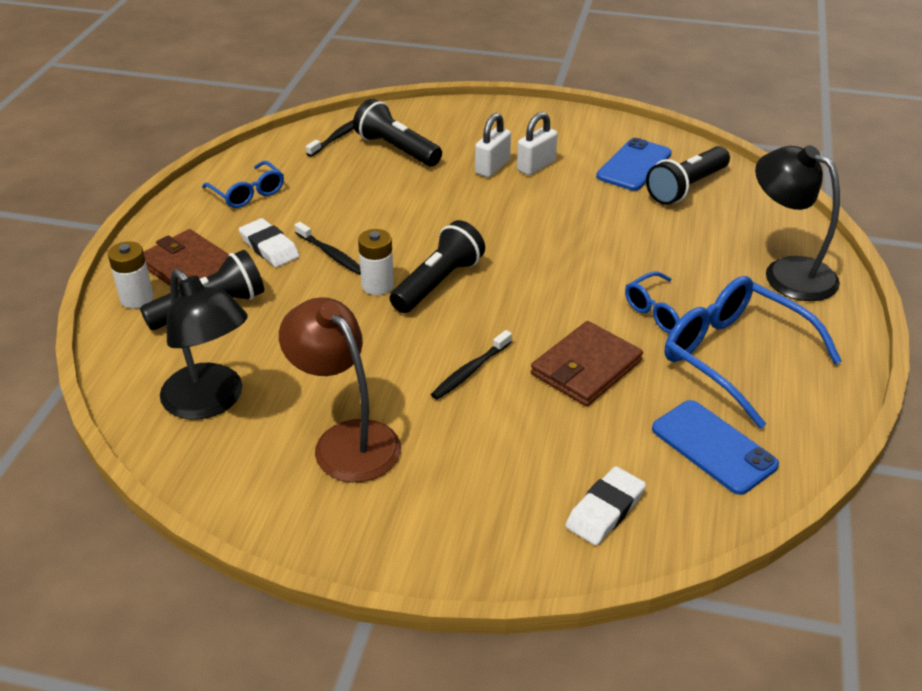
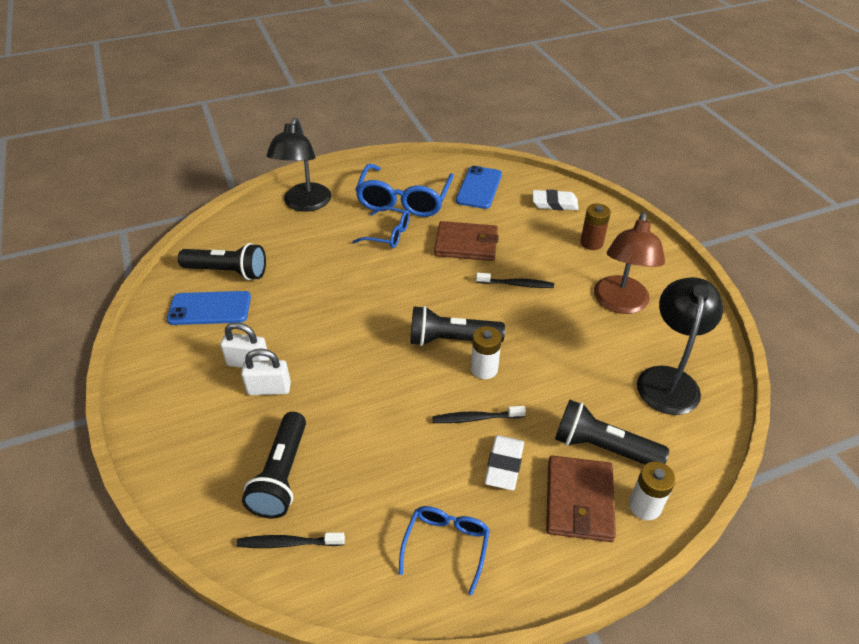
camera: 125 degrees left, 5 degrees up
(331, 254) = (475, 418): black toothbrush -> black toothbrush turned 105 degrees counterclockwise
(478, 491) = (591, 243): none -> brown battery

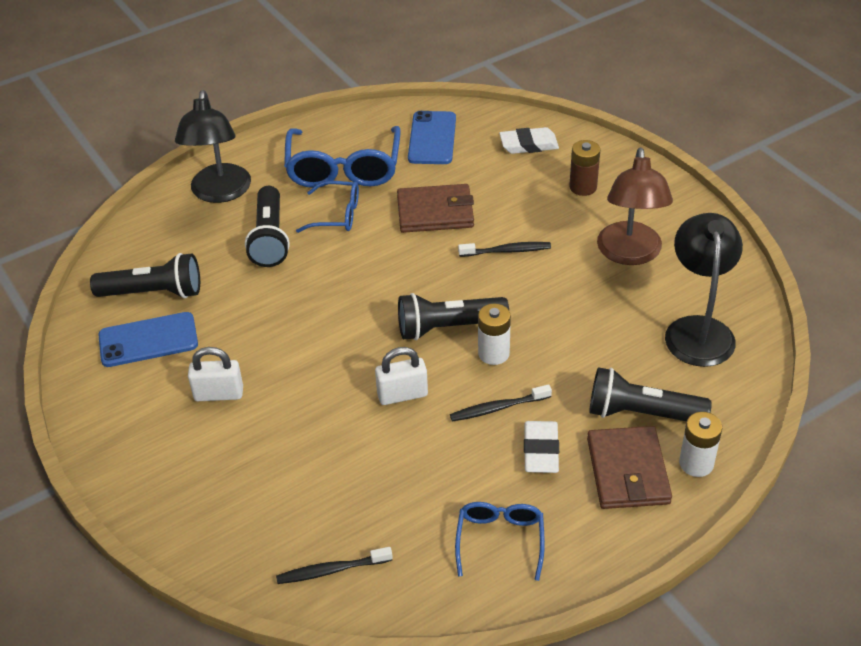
camera: 10 degrees left, 0 degrees up
(269, 389) = (254, 418): white padlock -> white padlock (402, 395)
(282, 475) = (301, 506): black flashlight -> black flashlight (270, 238)

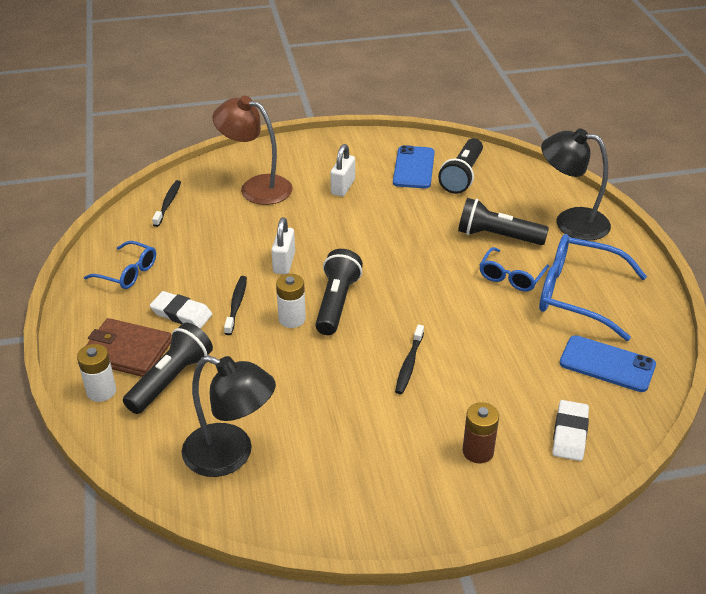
camera: 110 degrees right, 5 degrees down
(435, 212) = (487, 335): brown wallet -> none
(630, 254) = (357, 448): brown lamp -> brown lamp (256, 187)

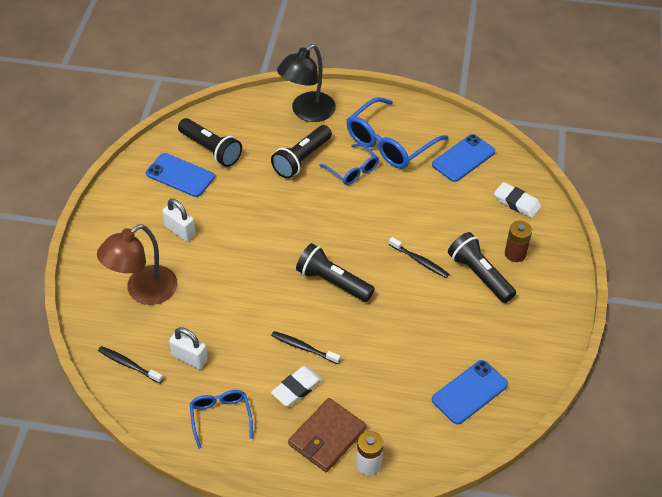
camera: 70 degrees left, 10 degrees up
(128, 273) = (220, 417): blue glasses -> blue glasses turned 60 degrees counterclockwise
(171, 379) = (374, 412): black flashlight -> black flashlight (479, 275)
(230, 455) = (469, 392): black lamp -> blue phone
(284, 263) = (265, 301): white padlock -> white padlock (189, 358)
(292, 319) = (338, 316): white battery -> none

